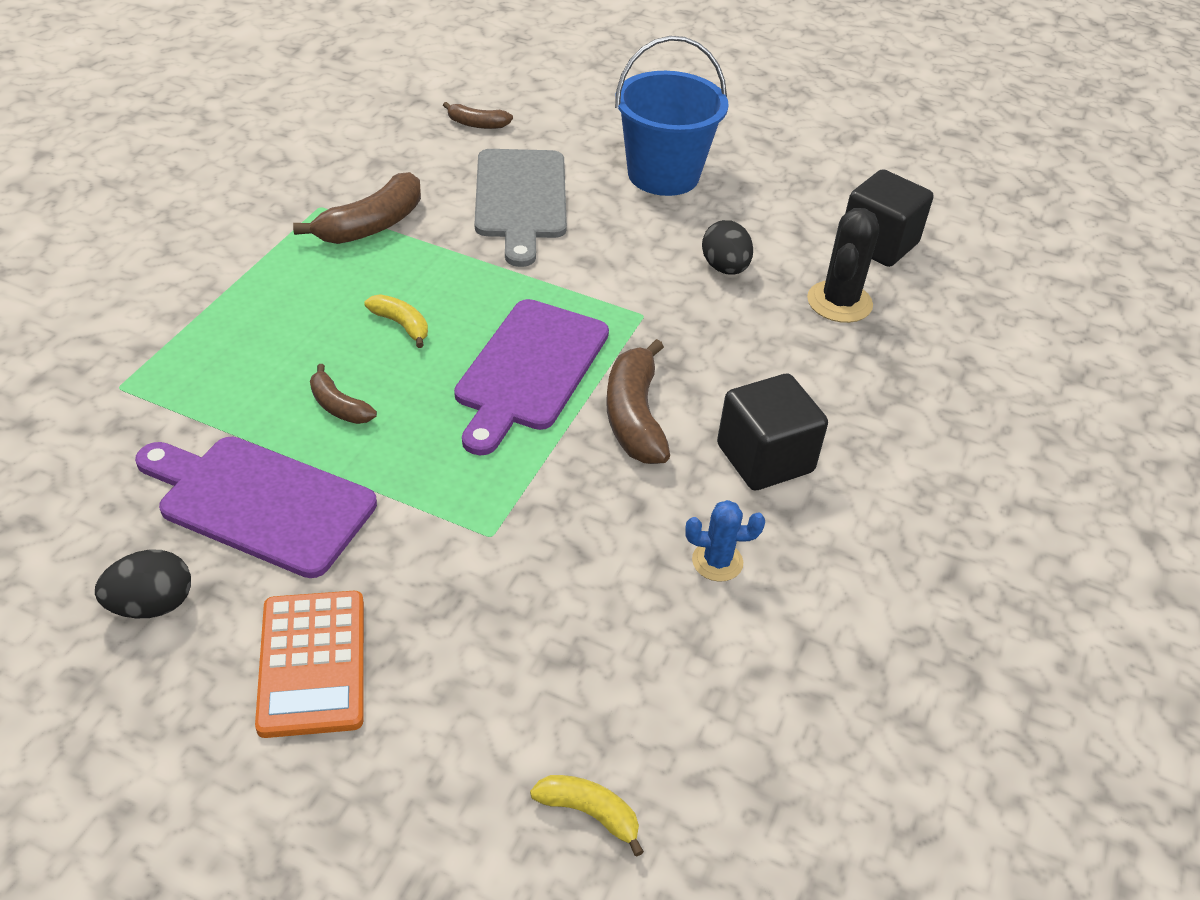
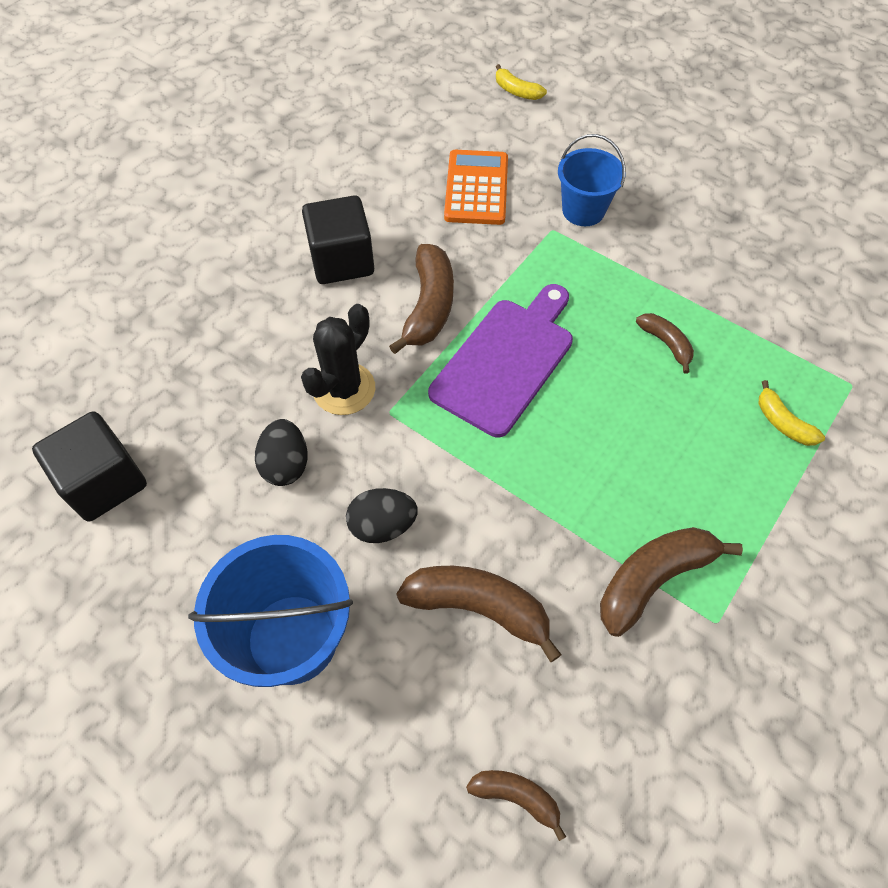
camera: 165 degrees left, 15 degrees up
(152, 605) = (767, 212): black egg -> black egg (382, 525)
(259, 503) = (713, 270): purple cutting board -> none
(312, 663) = (663, 170): orange calculator -> orange calculator (476, 188)
(401, 325) = (616, 425): yellow banana -> yellow banana (782, 422)
(446, 571) = (583, 210): none -> blue bucket
(521, 199) = (479, 608): grey cutting board -> brown banana
(717, 561) = (406, 196): blue cactus -> none
(839, 302) = (195, 405): black cactus -> black cactus (344, 389)

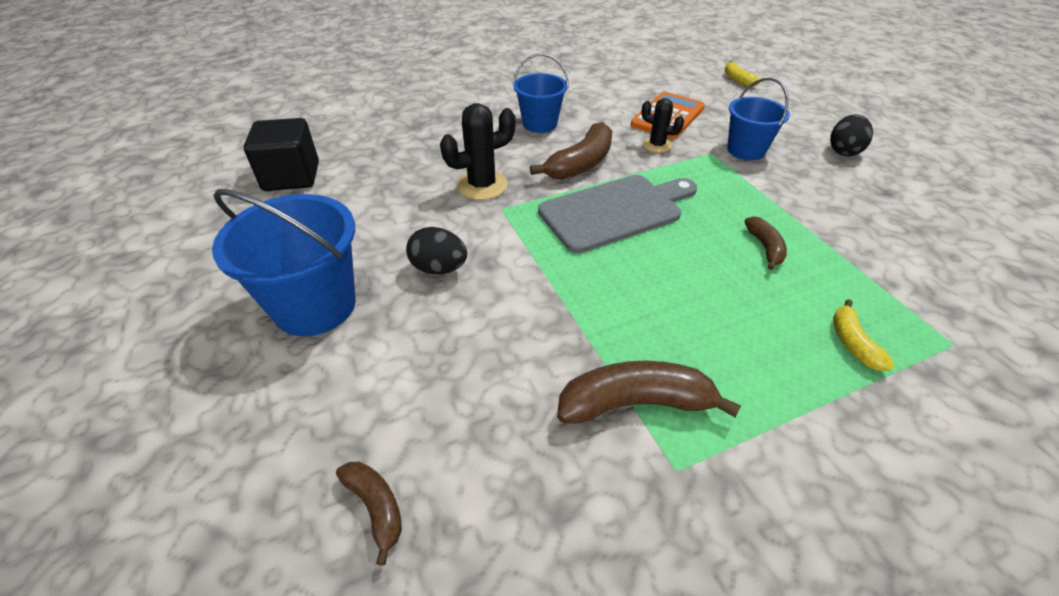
camera: 30 degrees right, 15 degrees down
(286, 464) = (406, 209): black egg -> black egg (843, 151)
(342, 260) = (539, 124): black cube -> blue bucket
(479, 608) = (465, 351): brown banana -> none
(491, 241) = (657, 145): none -> black cactus
(506, 361) = (615, 211): purple cutting board -> grey cutting board

